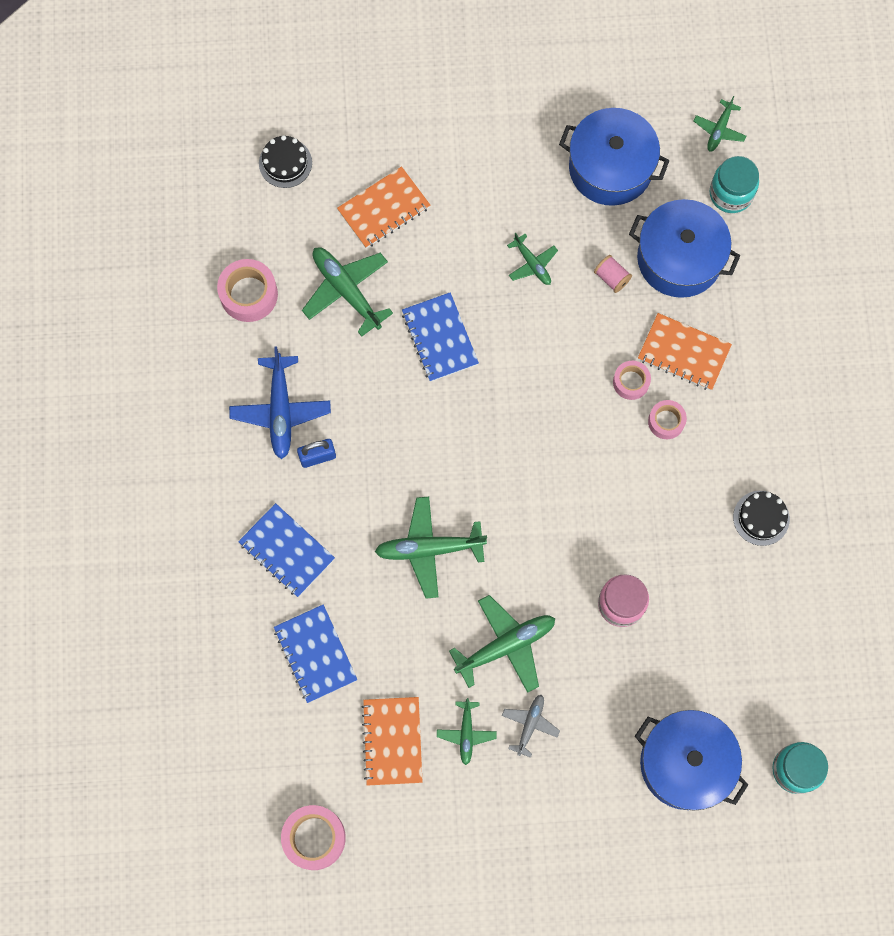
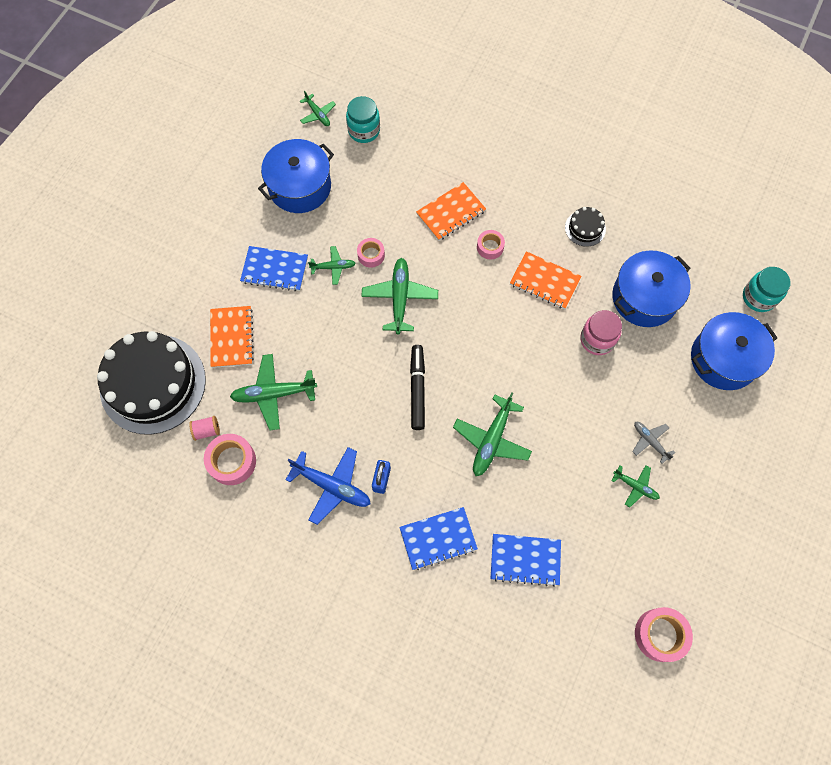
camera: 60 degrees left, 5 degrees down
(285, 163) = (153, 383): black cake -> black cake, size x2.41
(392, 741) = (616, 540): orange notebook -> orange notebook (544, 281)
(440, 338) = (347, 352): blue notebook -> blue notebook (275, 269)
(441, 437) = (417, 389): none -> black marker
(506, 645) = (587, 427): green plane -> green plane (400, 298)
(611, 278) = (374, 226): pink spool -> pink spool (207, 430)
(631, 382) = (451, 253): pink tape -> pink tape (371, 255)
(679, 258) = (387, 181): blue pot -> blue pot (644, 297)

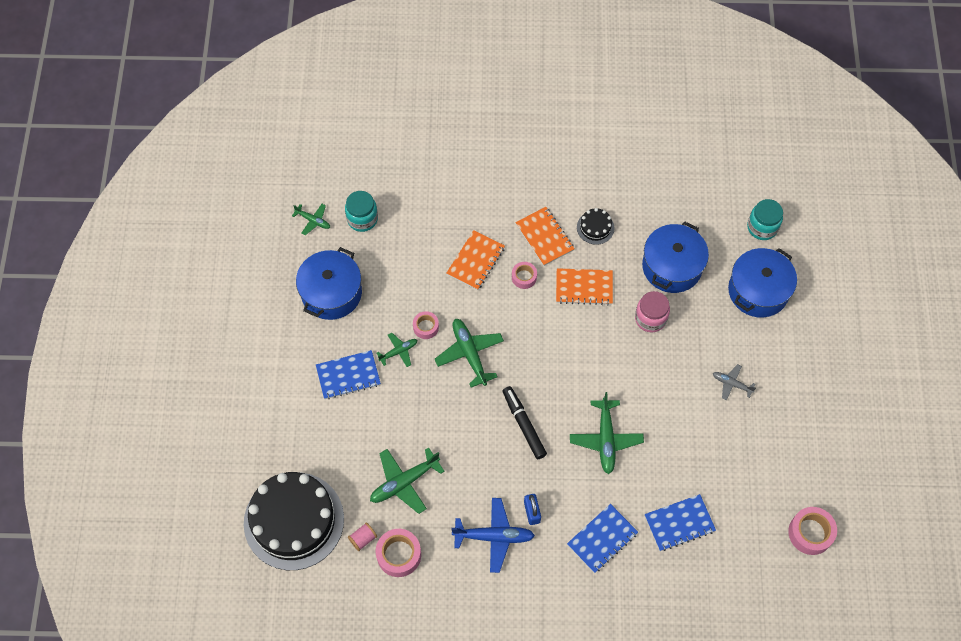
camera: 25 degrees left, 5 degrees down
(232, 337) = (342, 450): orange notebook -> orange notebook (544, 237)
(635, 486) = (737, 425): green plane -> none

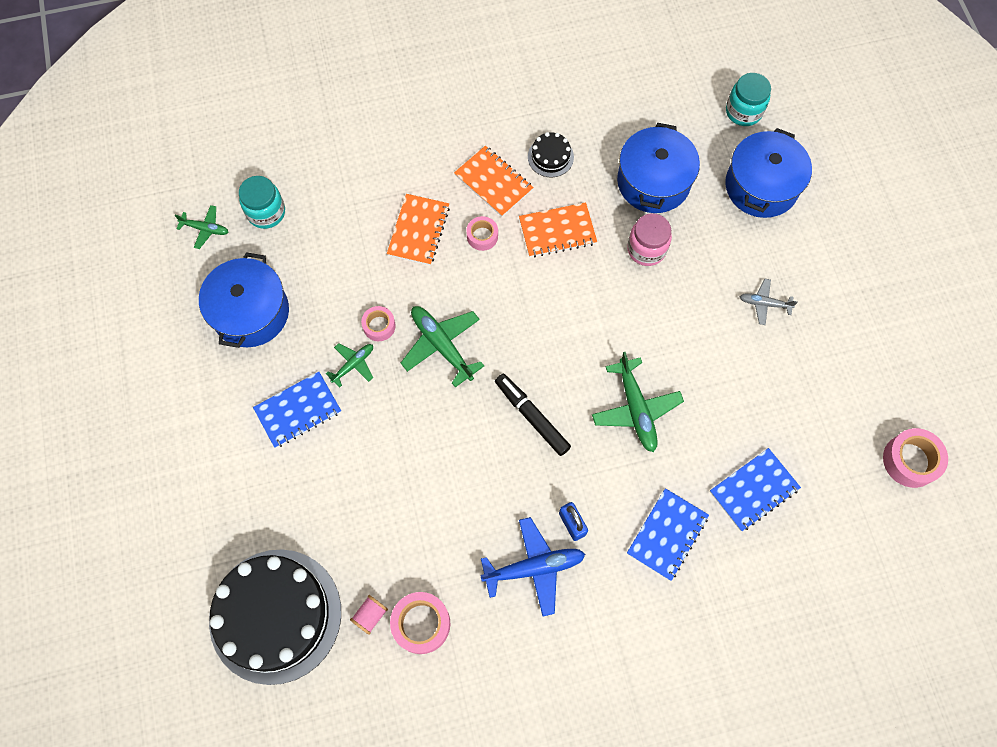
camera: 15 degrees left, 5 degrees up
(404, 482) = (403, 528): green plane -> none

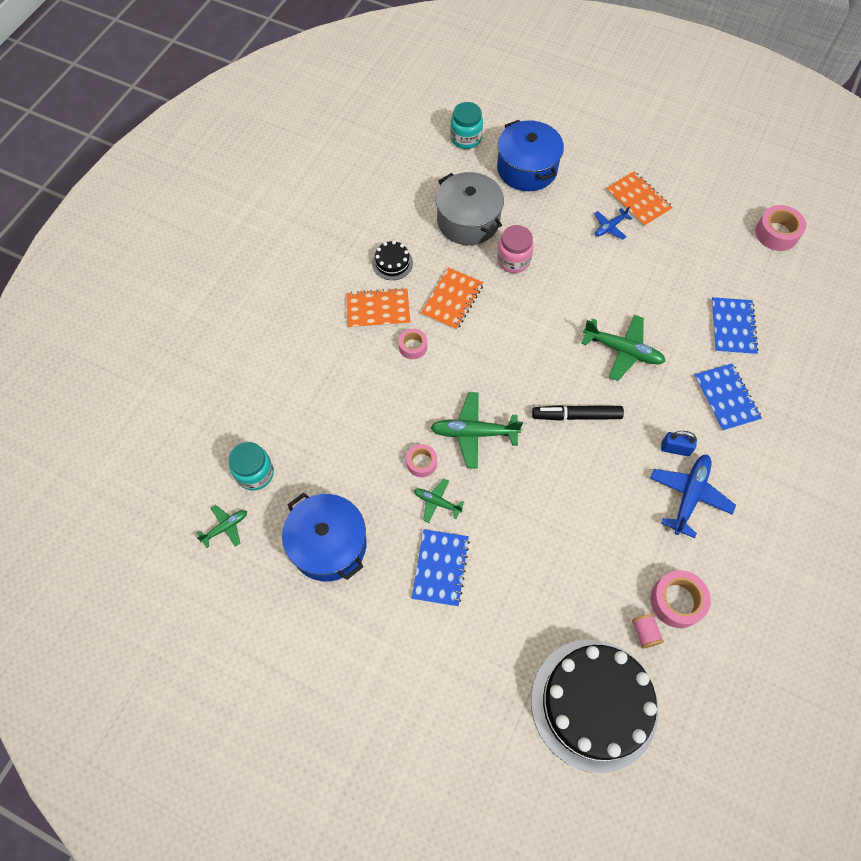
camera: 50 degrees left, 5 degrees down
(353, 364) = (437, 502): green plane -> green plane turned 60 degrees counterclockwise
(418, 230) = (370, 383): orange notebook -> orange notebook (638, 200)
(653, 182) = (468, 221): blue pot -> grey pot
(764, 304) = (609, 227): grey plane -> blue plane

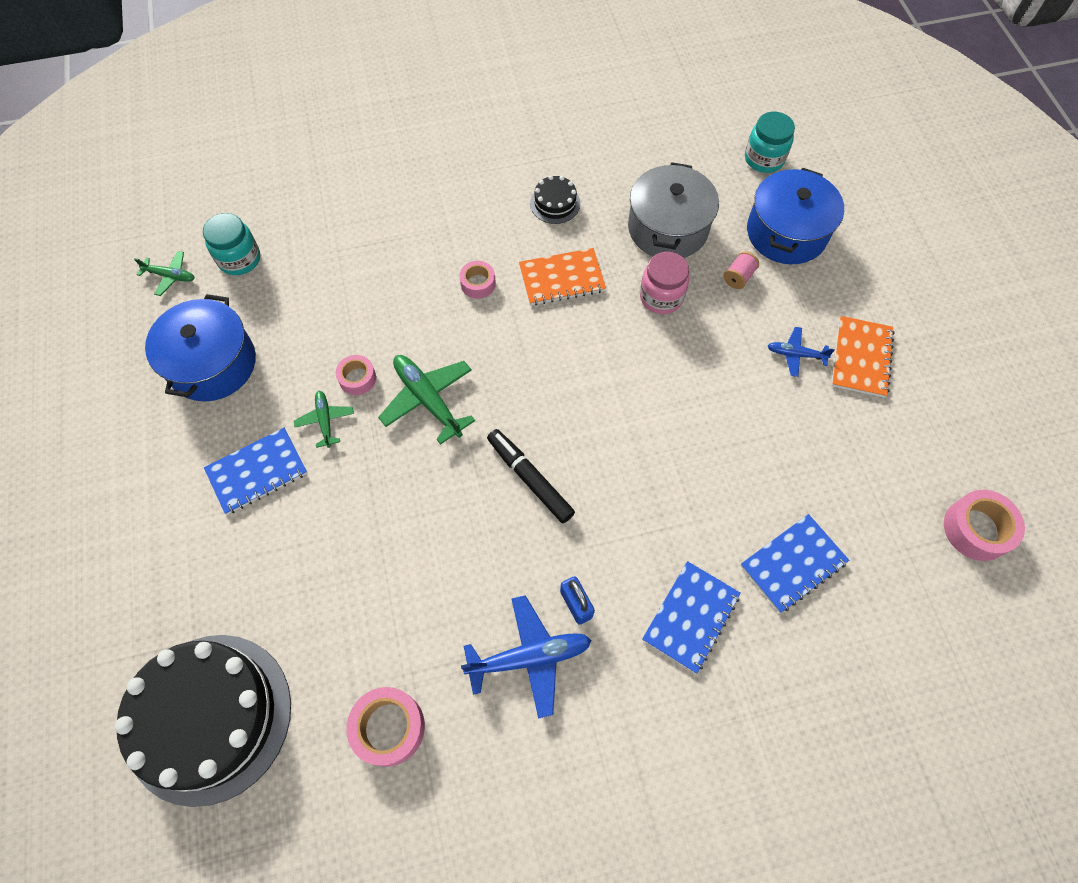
camera: 50 degrees right, 0 degrees up
(378, 310) = (492, 229): orange notebook -> none
(623, 350) = (651, 470): green plane -> none
(644, 632) = (326, 717): pink spool -> pink spool (738, 277)

